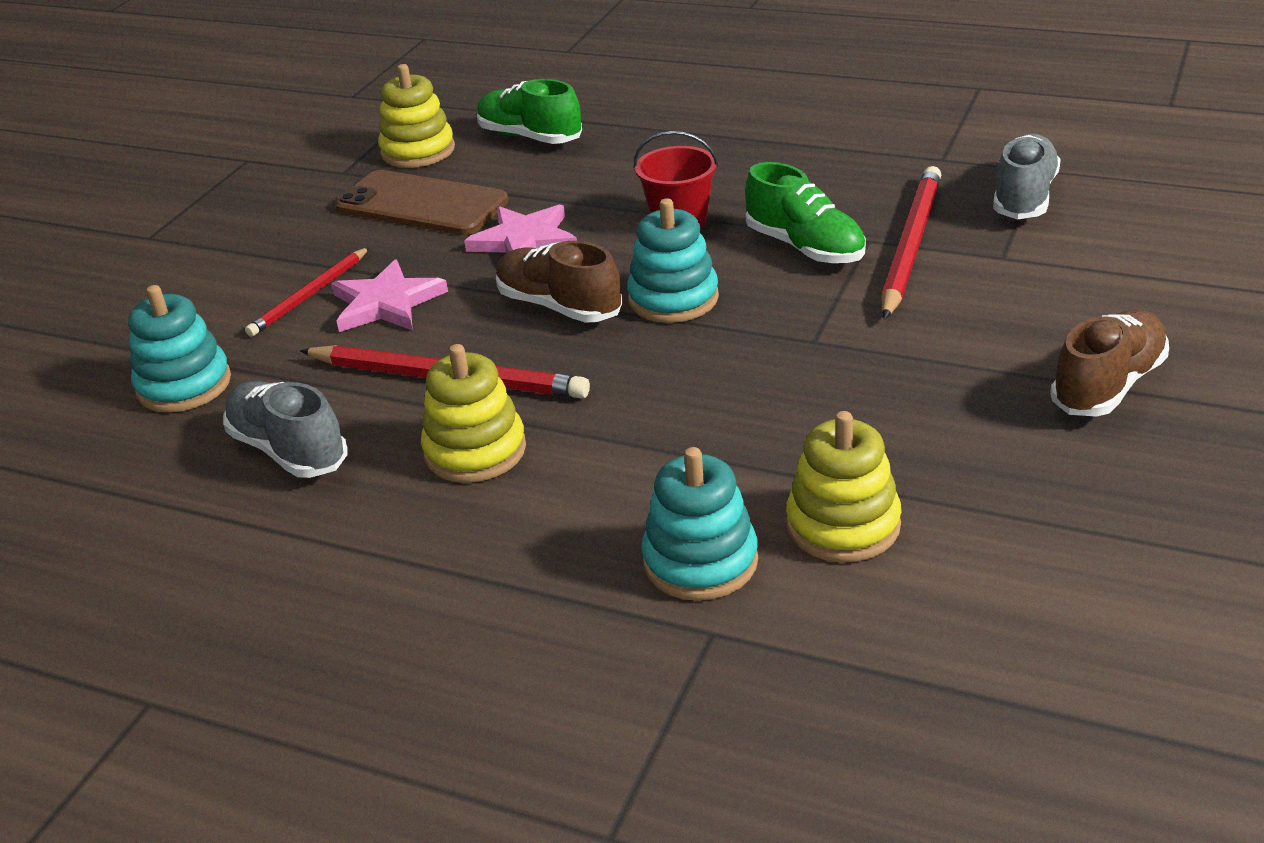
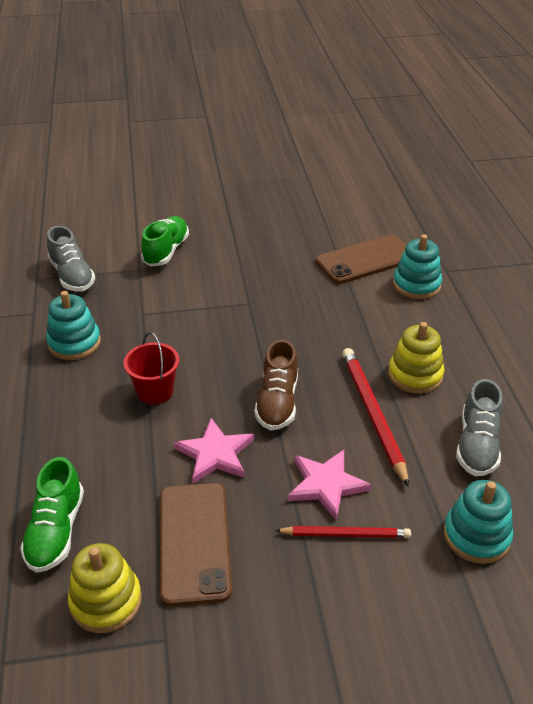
camera: 125 degrees left, 5 degrees up
(673, 299) = (242, 361): turquoise stacking toy -> turquoise stacking toy (74, 343)
(805, 247) = (161, 332): green shoe -> green shoe (166, 251)
(843, 525) = (366, 260): yellow stacking toy -> brown phone
(910, 245) = (141, 298): red pencil -> none
(1024, 197) = (72, 276): grey shoe -> grey shoe turned 105 degrees counterclockwise
(1108, 385) = (230, 224): brown shoe -> none

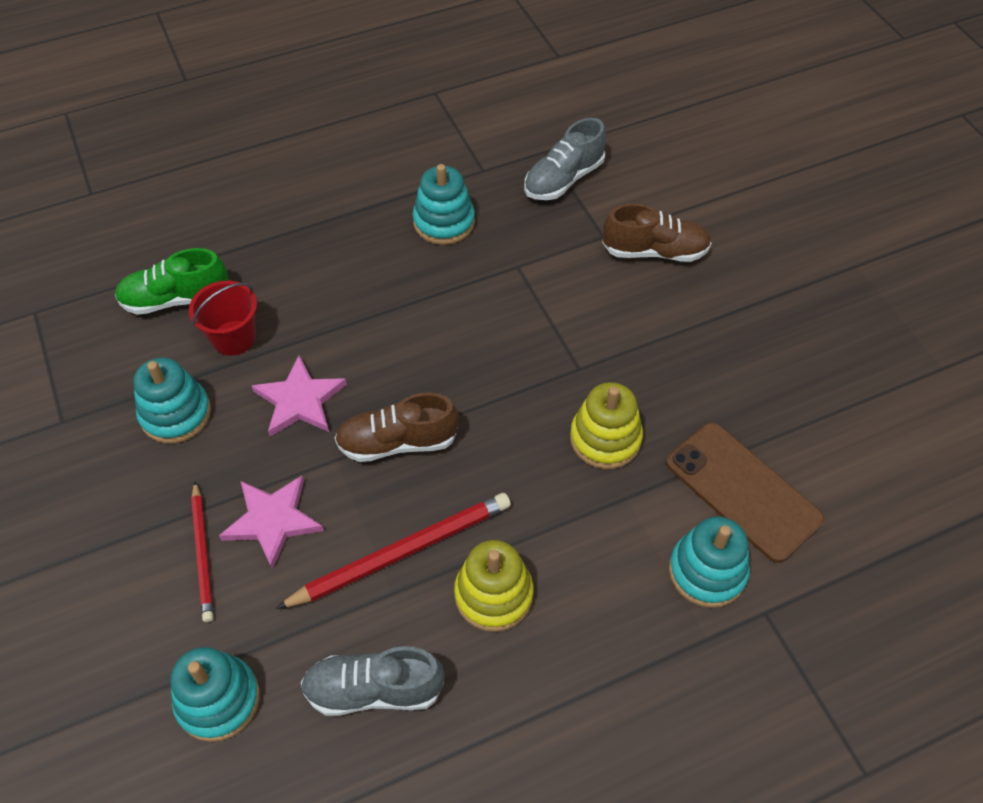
camera: 75 degrees right, 15 degrees up
(106, 601) = (100, 363): yellow stacking toy -> yellow stacking toy (605, 439)
(155, 391) = (385, 318): red bucket -> red bucket (233, 338)
(166, 251) = (654, 251): green shoe -> brown shoe
(194, 542) = (176, 414): brown phone -> turquoise stacking toy

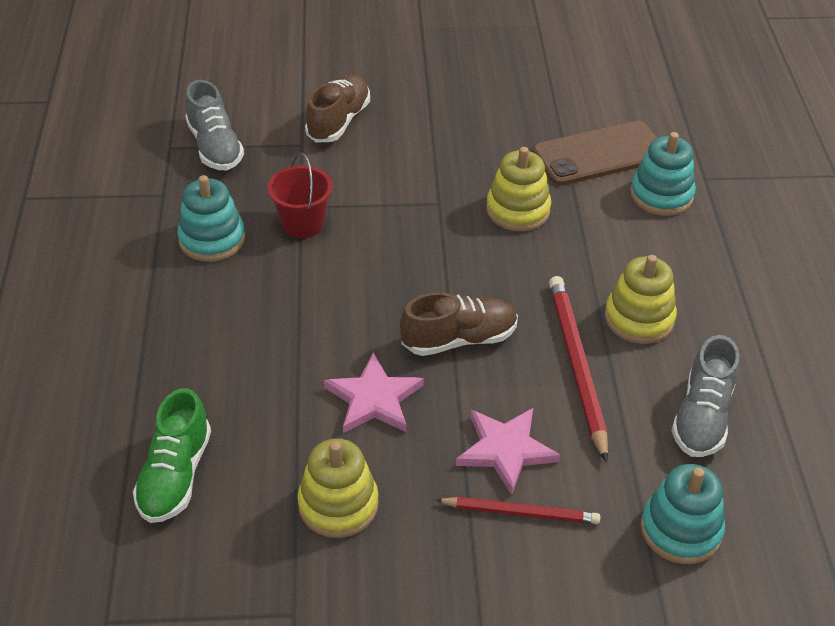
camera: 70 degrees left, 10 degrees down
(176, 414) = (338, 504): turquoise stacking toy -> yellow stacking toy
(233, 338) = (262, 435): red bucket -> red bucket (302, 223)
(397, 442) = (459, 339): brown shoe -> brown shoe turned 120 degrees counterclockwise

